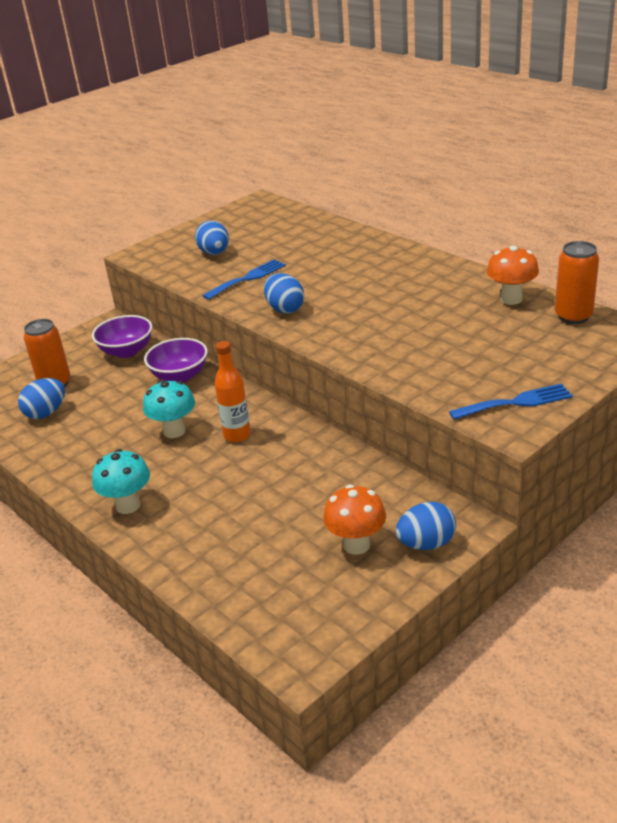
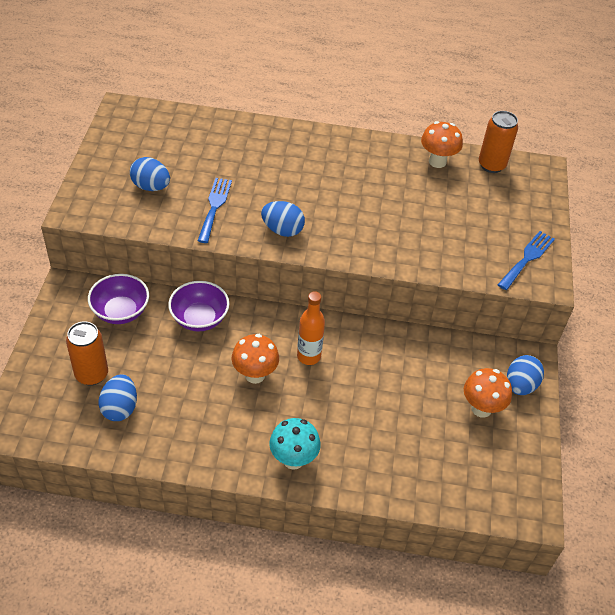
camera: 45 degrees left, 15 degrees up
(174, 431) = (255, 375): turquoise mushroom -> orange mushroom

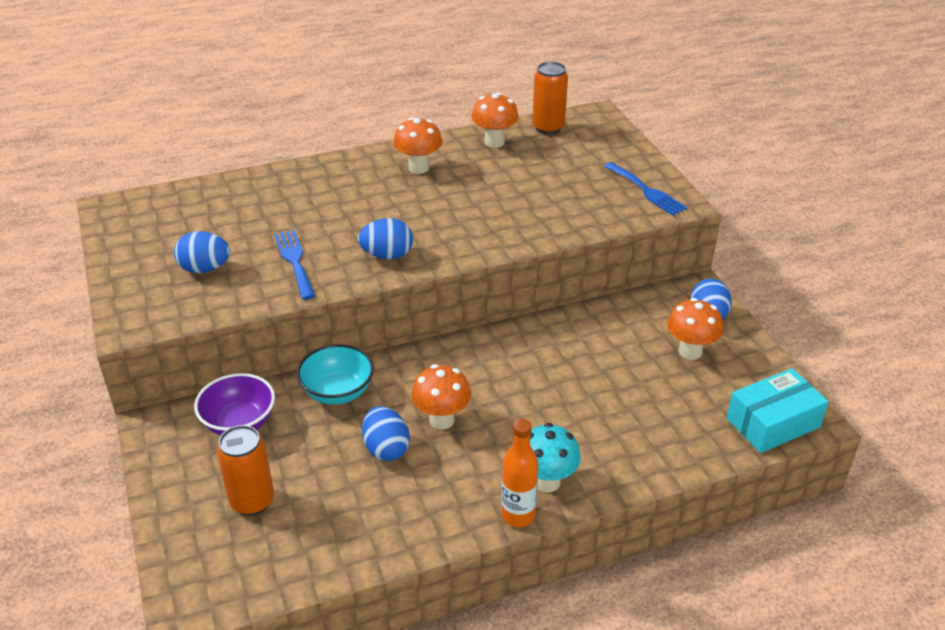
camera: 25 degrees left, 10 degrees down
(120, 408) = (313, 520): blue egg -> blue egg (386, 448)
(199, 319) = (337, 392): purple bowl -> turquoise bowl
(308, 356) = (485, 378): orange bottle -> orange bottle (518, 515)
(361, 162) = (418, 168): none -> orange mushroom
(500, 500) = (773, 423): none -> turquoise box
(527, 258) = (646, 191): blue fork -> blue fork turned 135 degrees clockwise

